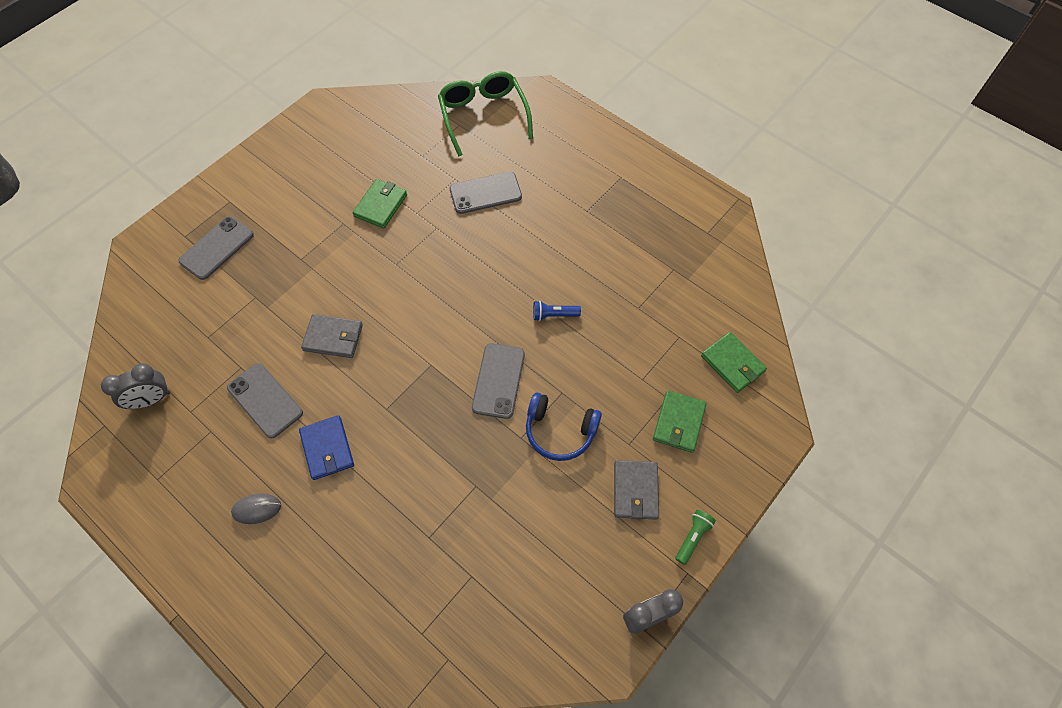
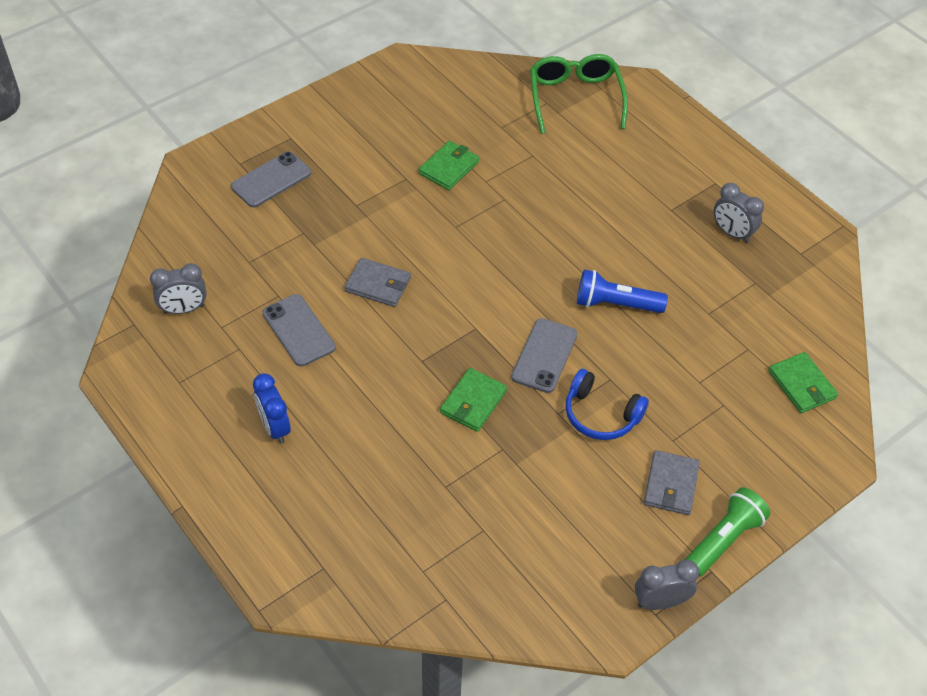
camera: 10 degrees right, 10 degrees down
(257, 509) = (275, 427): grey mouse -> blue clock
(327, 449) = (355, 386): blue wallet -> none
(485, 193) = (563, 174): grey phone -> none
(553, 315) = (615, 304): blue flashlight -> blue flashlight, size x1.72
(644, 224) = (732, 233): none -> grey clock
(678, 422) = (730, 430): green wallet -> green wallet (473, 402)
(693, 537) = (724, 539): green flashlight -> green flashlight, size x1.72

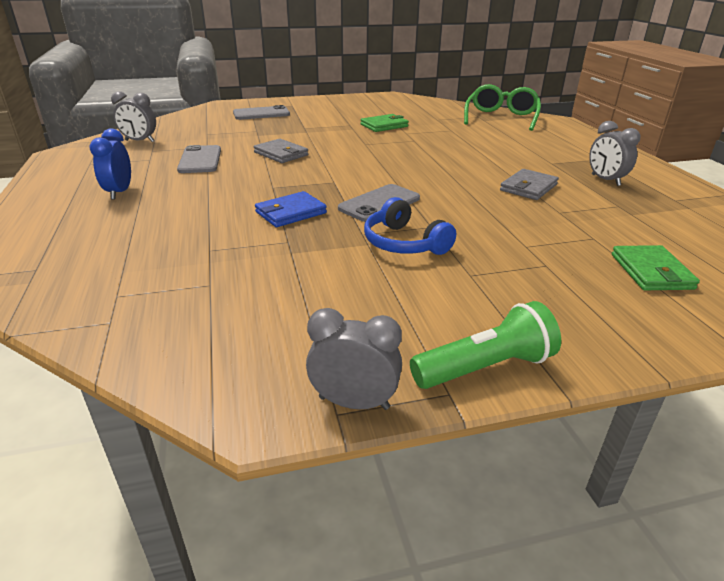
camera: 25 degrees right, 20 degrees down
(473, 402) = (290, 212): green wallet -> blue wallet
(615, 304) = (468, 192): blue flashlight -> none
(671, 485) = (445, 304): grey wallet -> grey wallet (528, 187)

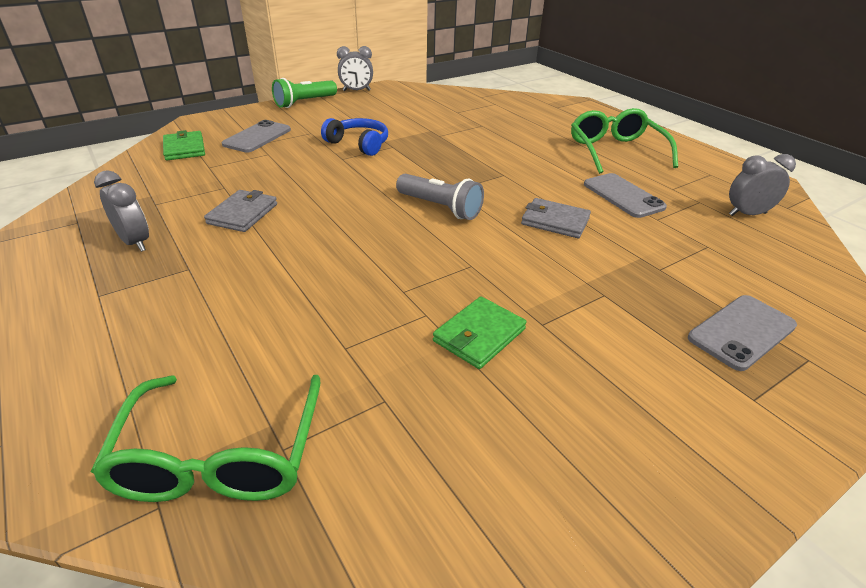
camera: 160 degrees right, 5 degrees up
(119, 192) = (615, 151): blue clock -> green glasses
(290, 212) = (459, 154): blue wallet -> none
(358, 171) = (440, 208): none -> grey flashlight
(379, 203) = (394, 172): grey phone -> grey phone (257, 137)

